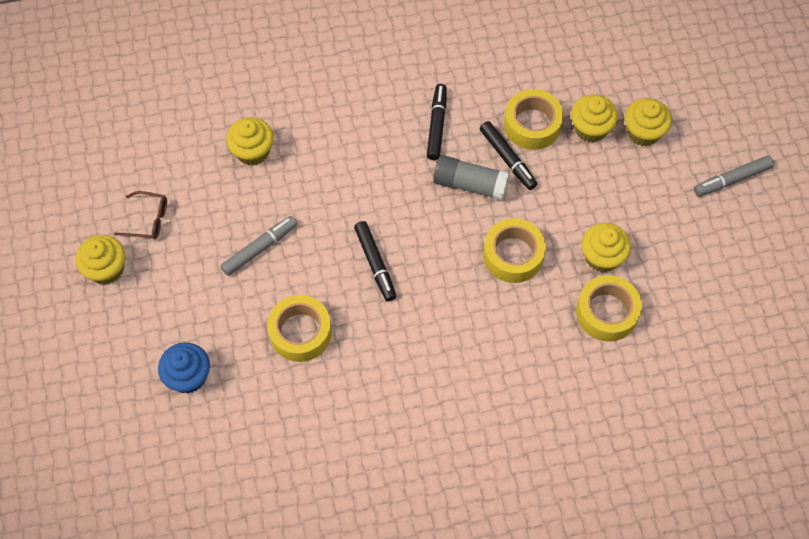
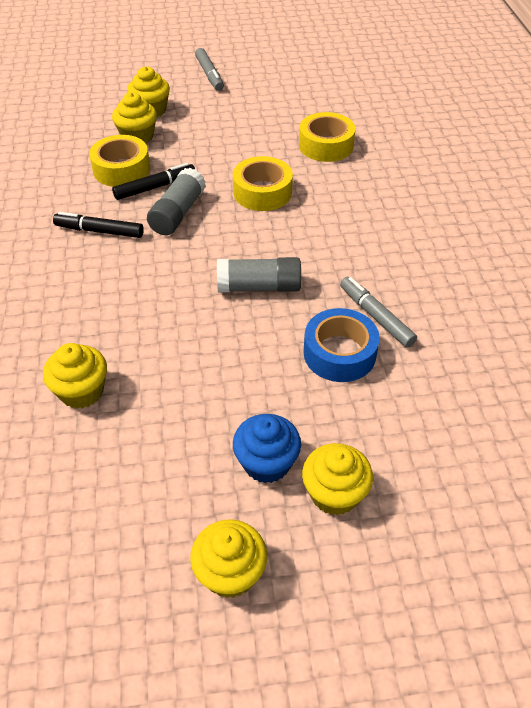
camera: 85 degrees left, 15 degrees down
(148, 220) = (158, 516): brown glasses -> none
(188, 376) = (398, 467): blue cupcake -> blue cupcake (266, 463)
(259, 248) = (224, 388): grey marker -> grey marker (376, 316)
(300, 332) = (339, 353): yellow tape -> blue tape
(375, 264) = (259, 287): black marker -> grey glue stick
(602, 257) = (271, 143): yellow cupcake -> yellow cupcake (334, 493)

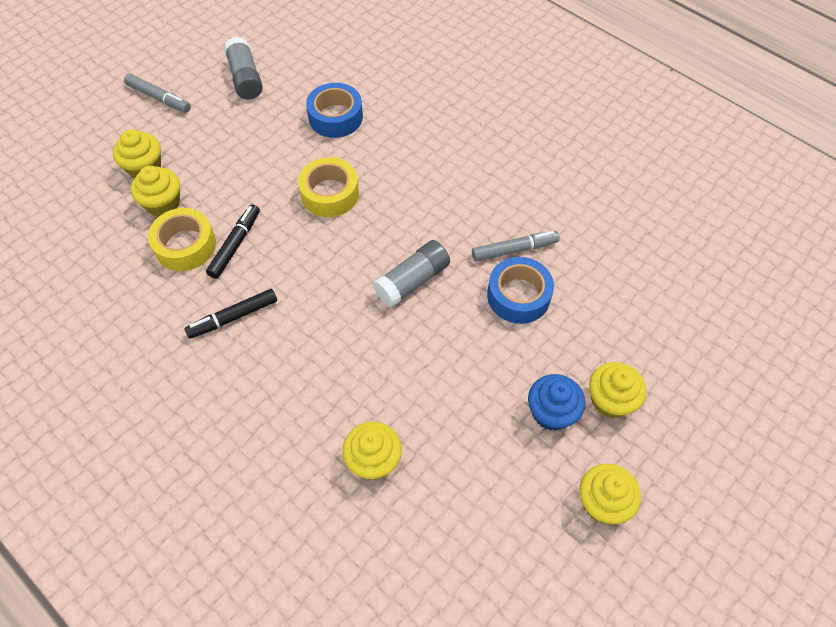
camera: 40 degrees left, 10 degrees up
(178, 213) = (281, 257): grey glue stick -> grey glue stick (245, 78)
(326, 145) = (335, 117): yellow tape -> blue tape
(376, 316) = (514, 250): grey marker -> grey marker turned 150 degrees clockwise

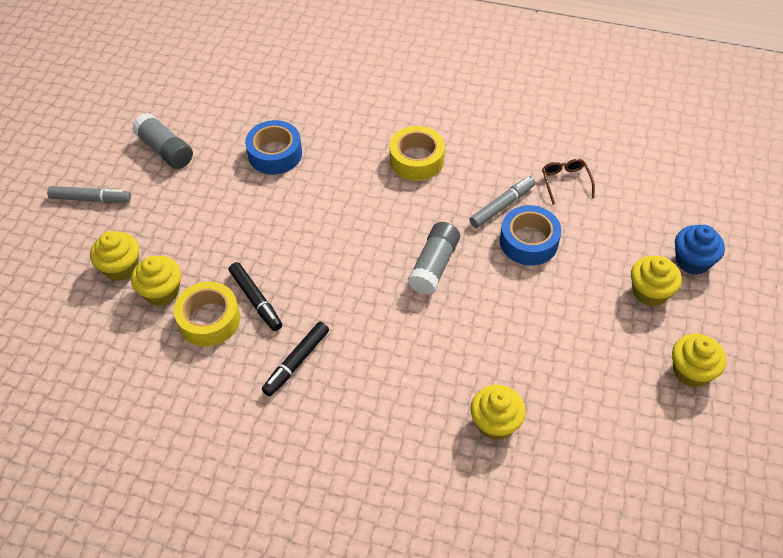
camera: 25 degrees left, 5 degrees down
(235, 245) = (256, 300): black marker -> black marker turned 150 degrees clockwise
(330, 194) = (314, 222): yellow tape -> yellow tape (416, 160)
(551, 412) = (611, 321): blue cupcake -> blue cupcake (692, 261)
(593, 252) = (565, 182): none -> brown glasses

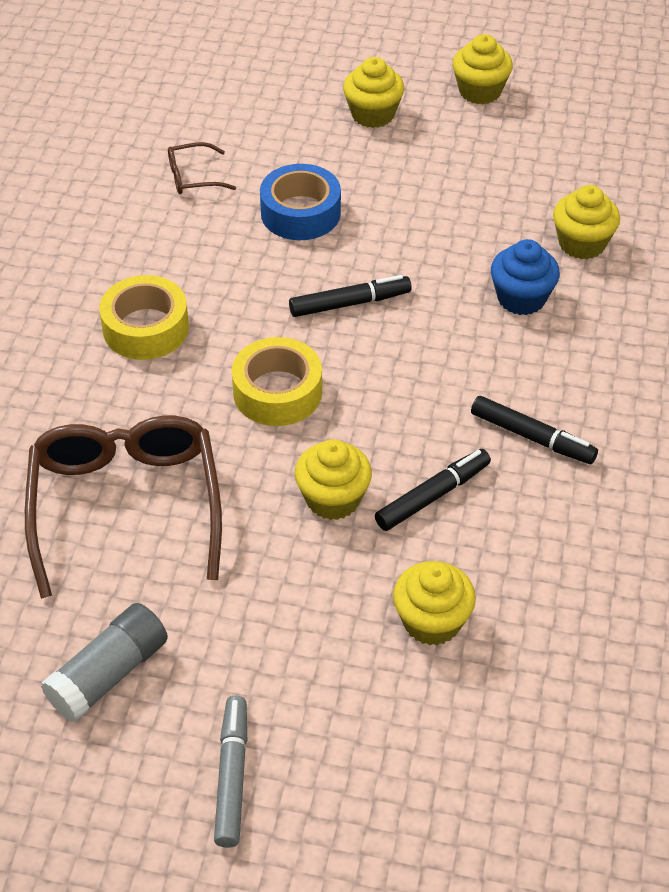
camera: 95 degrees left, 5 degrees down
(121, 267) = (388, 691): yellow cupcake -> yellow cupcake (333, 499)
(209, 320) = (477, 549): yellow tape -> yellow tape (277, 392)
(275, 154) = (126, 506): blue tape -> brown glasses
(434, 266) = (350, 303): grey glue stick -> black marker
(502, 206) = (237, 237): grey marker -> none
(692, 261) = (322, 79): blue cupcake -> blue cupcake (521, 298)

